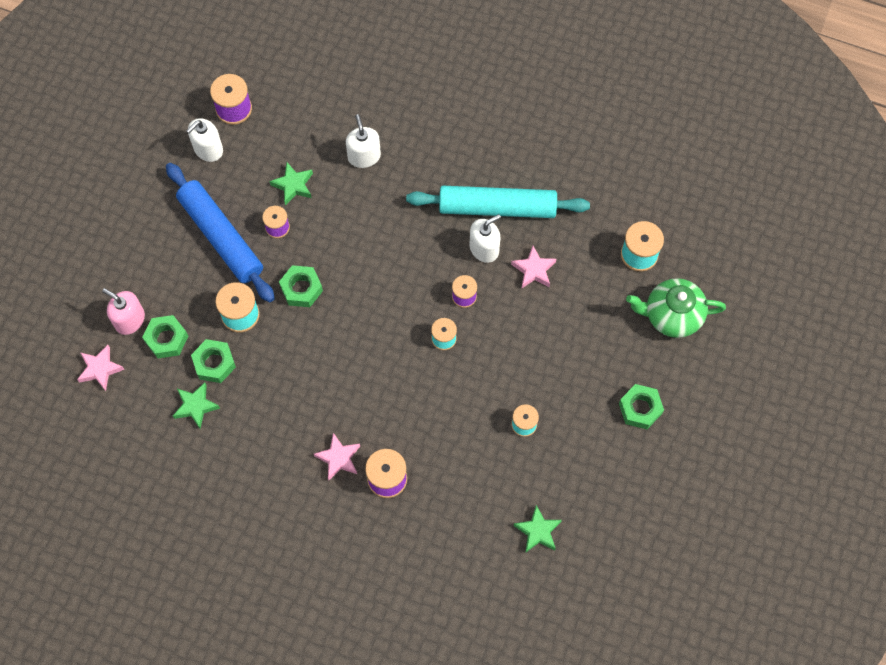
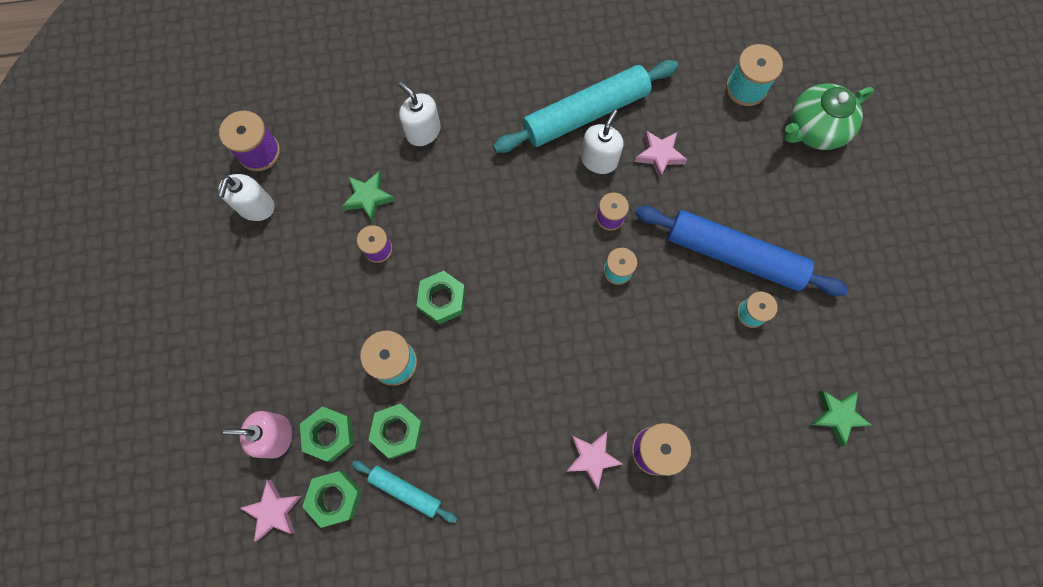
camera: 30 degrees left, 5 degrees up
(196, 406) = (405, 490): green star -> turquoise rolling pin
(221, 237) = (324, 291): blue rolling pin -> blue rolling pin (734, 255)
(640, 409) = (847, 235): green nut -> green nut (335, 498)

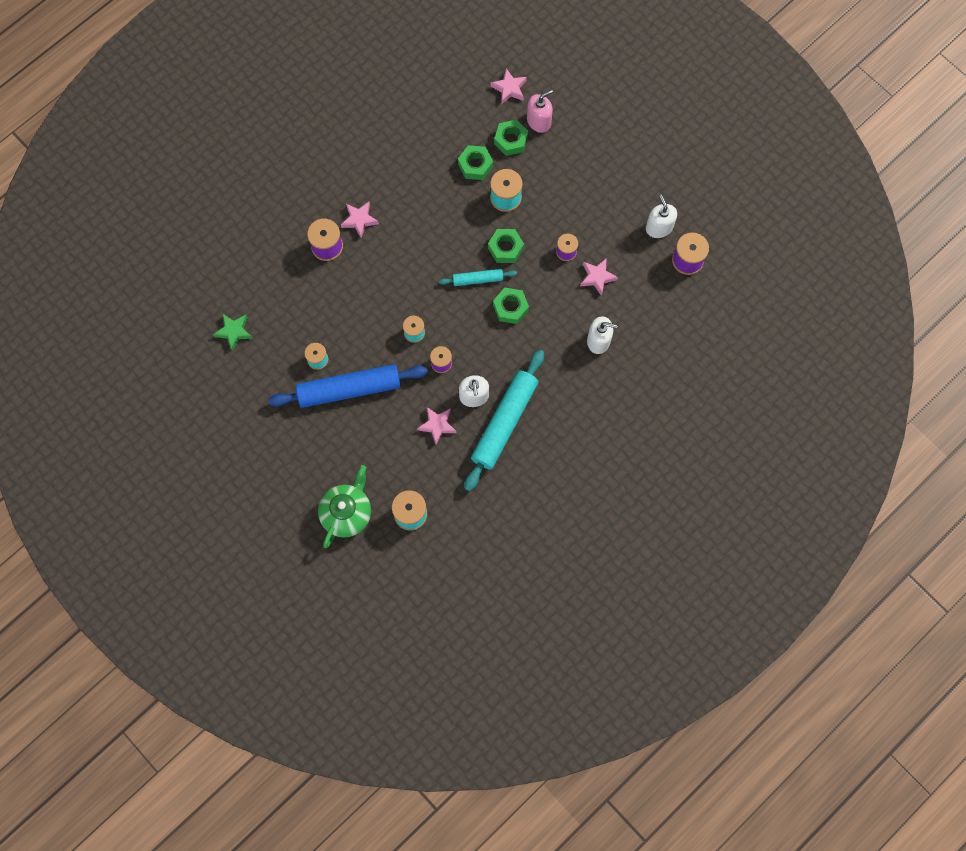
camera: 145 degrees right, 0 degrees up
(335, 498) = (482, 114): green nut -> green nut (510, 308)
(369, 197) = (597, 277): green star -> pink star
(405, 490) = (448, 141): turquoise rolling pin -> turquoise rolling pin (478, 279)

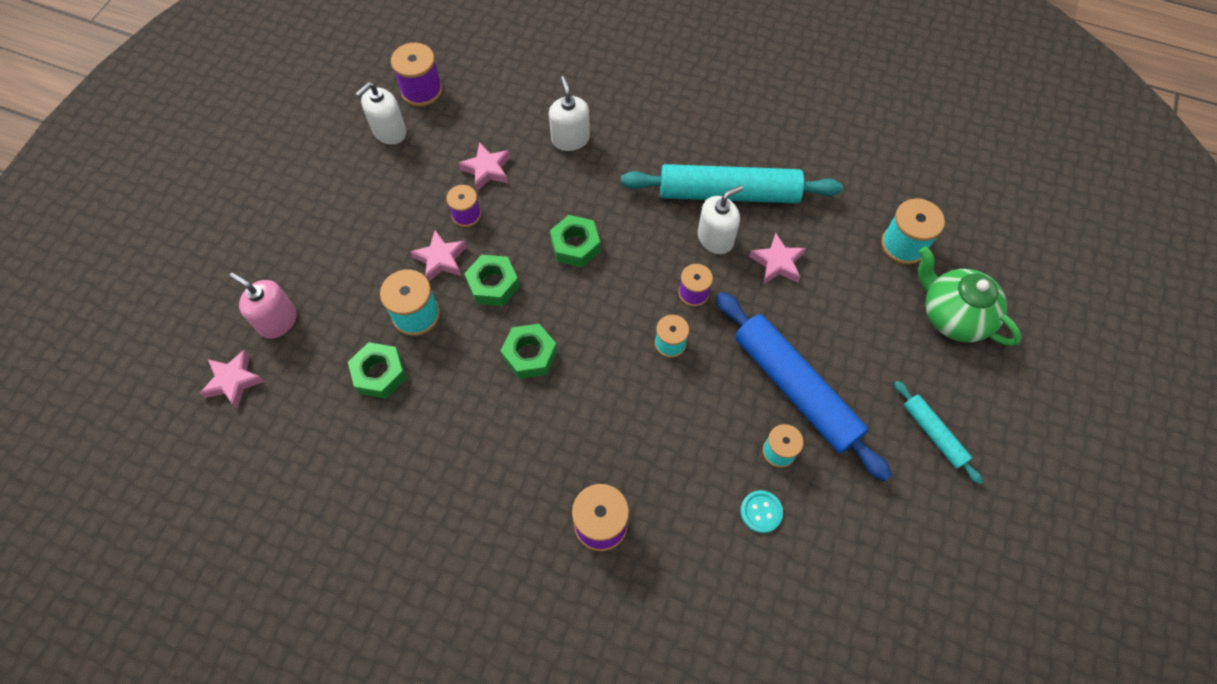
camera: 115 degrees left, 10 degrees down
(234, 331) = (808, 598): green star -> none
(290, 331) = (761, 512): none -> turquoise button
(347, 513) = (953, 315): green teapot -> green teapot turned 45 degrees clockwise
(359, 220) = (536, 496): pink star -> pink star (441, 259)
(478, 279) = (554, 299): turquoise rolling pin -> turquoise rolling pin (933, 434)
(511, 140) = (322, 344): green nut -> green nut (530, 355)

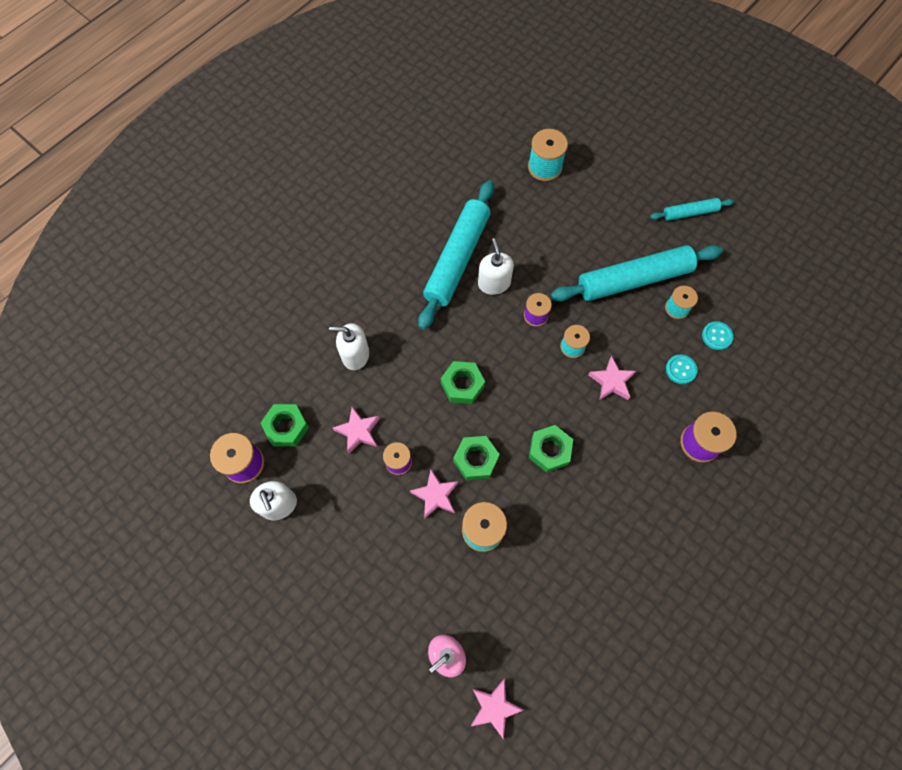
camera: 70 degrees left, 5 degrees up
(379, 374) = (528, 575): green nut -> green nut (286, 427)
(692, 477) = (680, 370): none -> turquoise button
(777, 263) = (530, 250): pink star -> pink star (611, 381)
(795, 389) = (634, 280): blue rolling pin -> turquoise rolling pin
(953, 315) = (609, 163): green teapot -> none

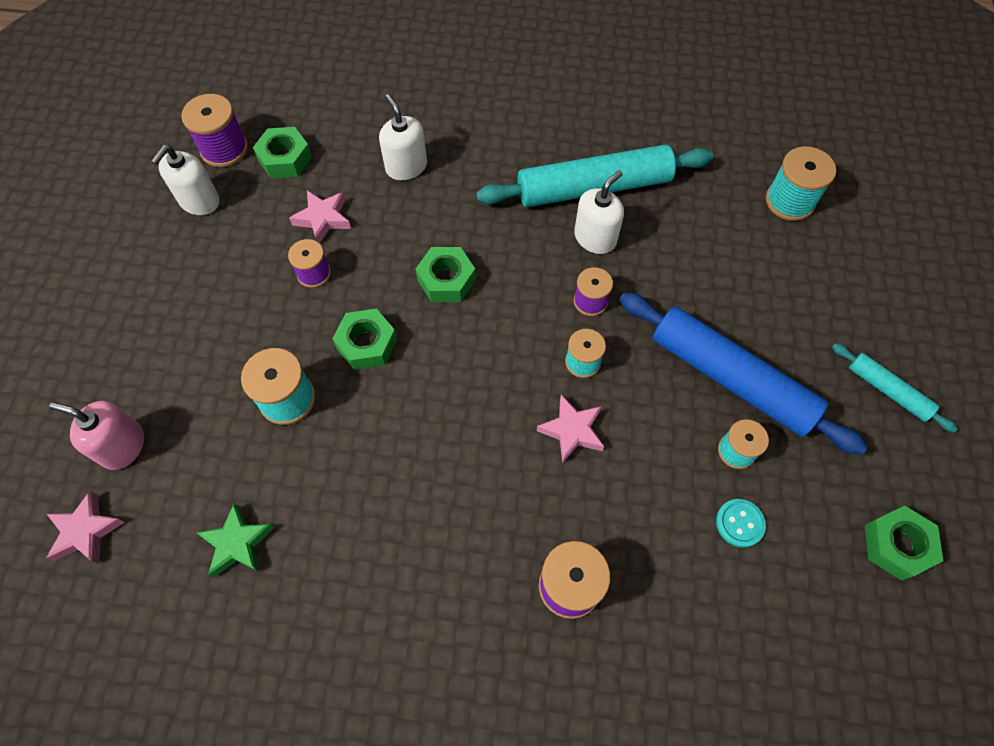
camera: 55 degrees right, 5 degrees down
(435, 495) = (298, 329): pink star -> none
(549, 450) = (431, 413): green nut -> green nut (896, 545)
(562, 613) = (237, 543): none -> green star
(634, 280) = (731, 379): turquoise rolling pin -> blue rolling pin
(680, 370) = (654, 504): turquoise button -> none

